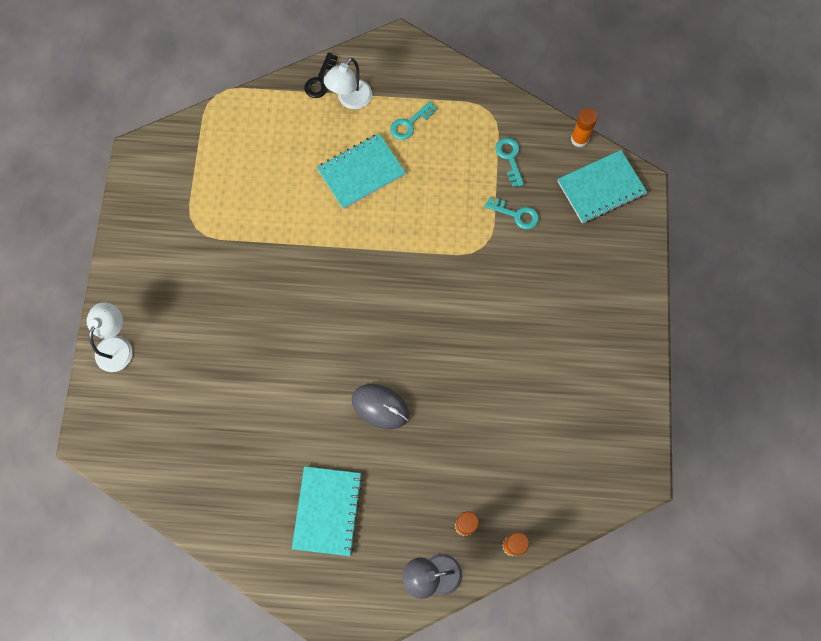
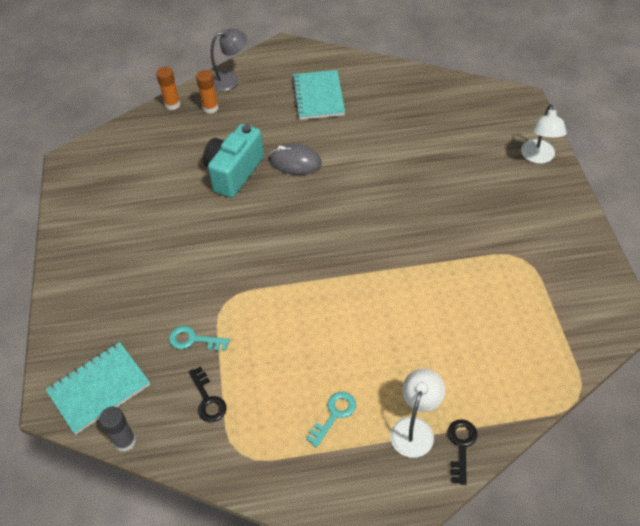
camera: 170 degrees right, 20 degrees down
(361, 172) = (373, 347): turquoise notebook -> none
(451, 408) = (234, 172): none -> turquoise camera
(509, 158) = (208, 400): turquoise key -> black key
(579, 139) = (125, 441): orange glue stick -> grey glue stick

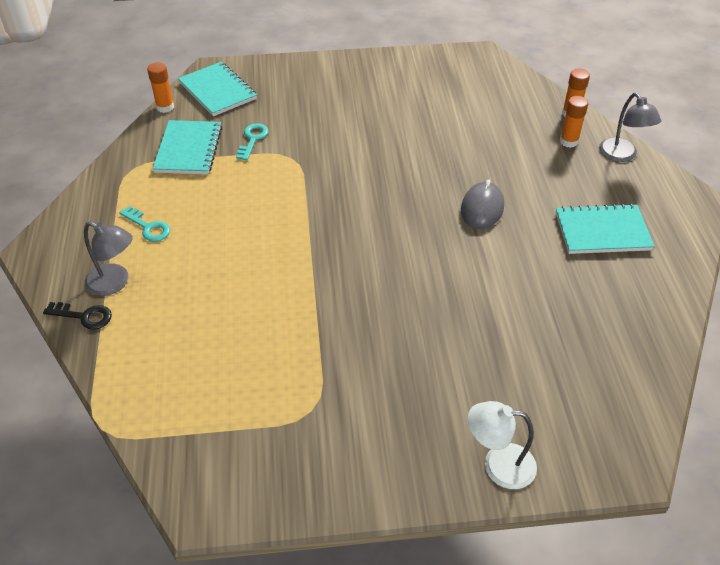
camera: 90 degrees right, 5 degrees down
(125, 441) = (165, 107): grey glue stick -> orange glue stick
(208, 400) = (189, 149): black key -> turquoise notebook
(234, 172) = (465, 161): turquoise camera -> none
(415, 428) = (115, 283): white lamp -> grey lamp

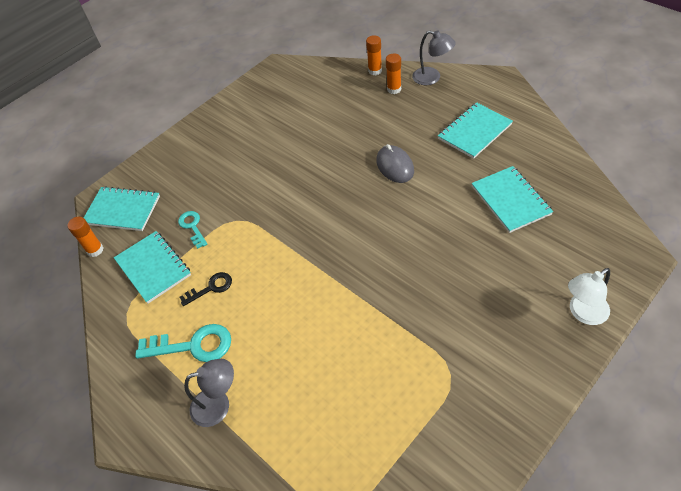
camera: 35 degrees left, 5 degrees up
(84, 316) = (226, 447): black key -> black key (211, 288)
(148, 227) = (193, 345): turquoise key -> turquoise key, size x1.65
(558, 316) = (510, 200): none -> turquoise notebook

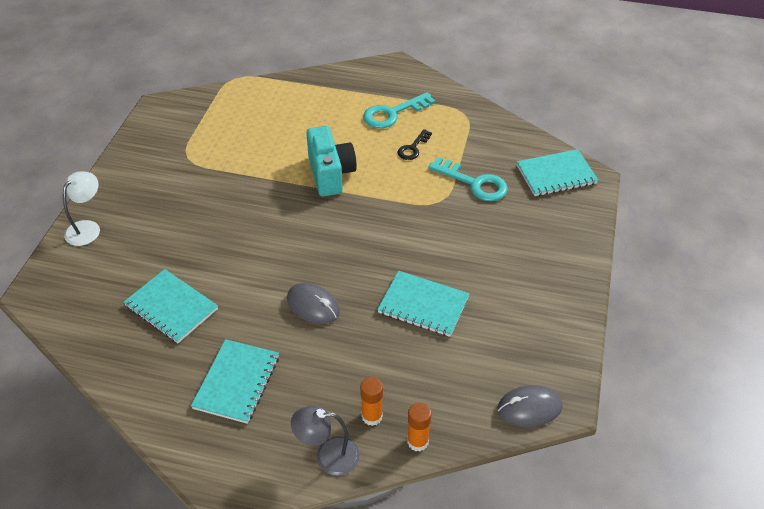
camera: 145 degrees right, 5 degrees down
(95, 250) = (541, 140): orange glue stick -> none
(153, 267) = (476, 145): turquoise notebook -> turquoise notebook (423, 305)
(192, 227) = (474, 183): turquoise key -> turquoise key, size x1.65
(218, 405) = (346, 93): grey lamp -> none
(299, 68) = (529, 408): none -> grey mouse
(309, 287) = (330, 174): none -> turquoise camera

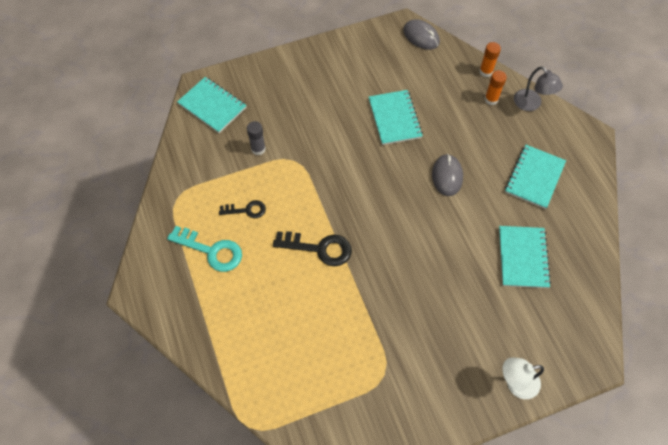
camera: 125 degrees left, 15 degrees up
(237, 382) = (534, 177): turquoise notebook -> turquoise notebook turned 45 degrees counterclockwise
(330, 174) = (319, 248): turquoise camera -> black key
(474, 183) = (258, 149): turquoise key -> grey glue stick

